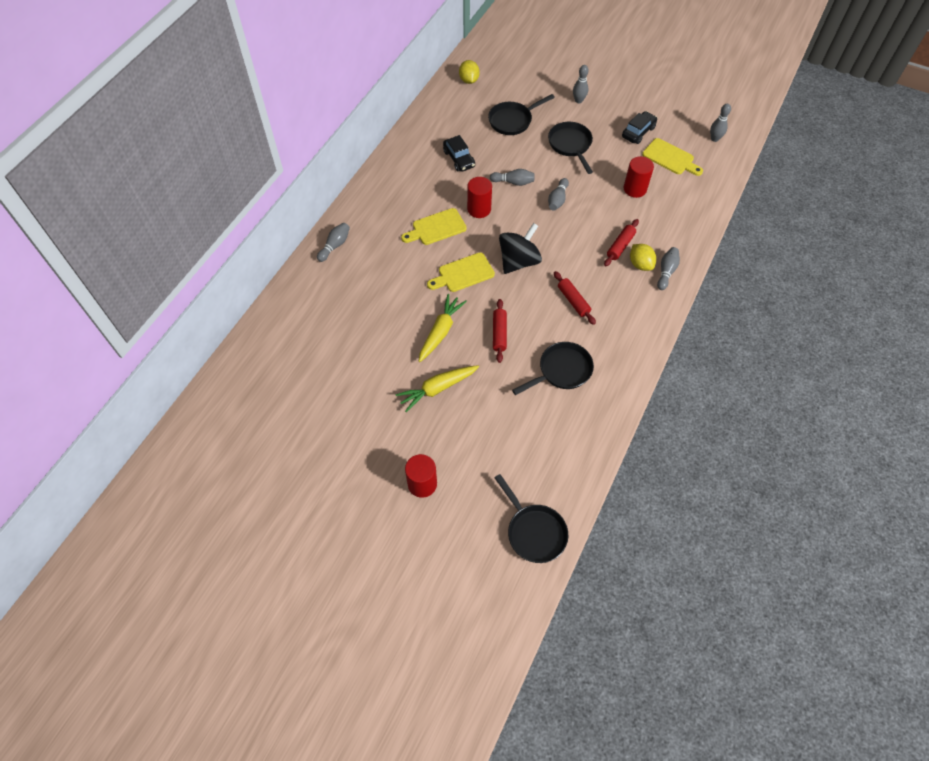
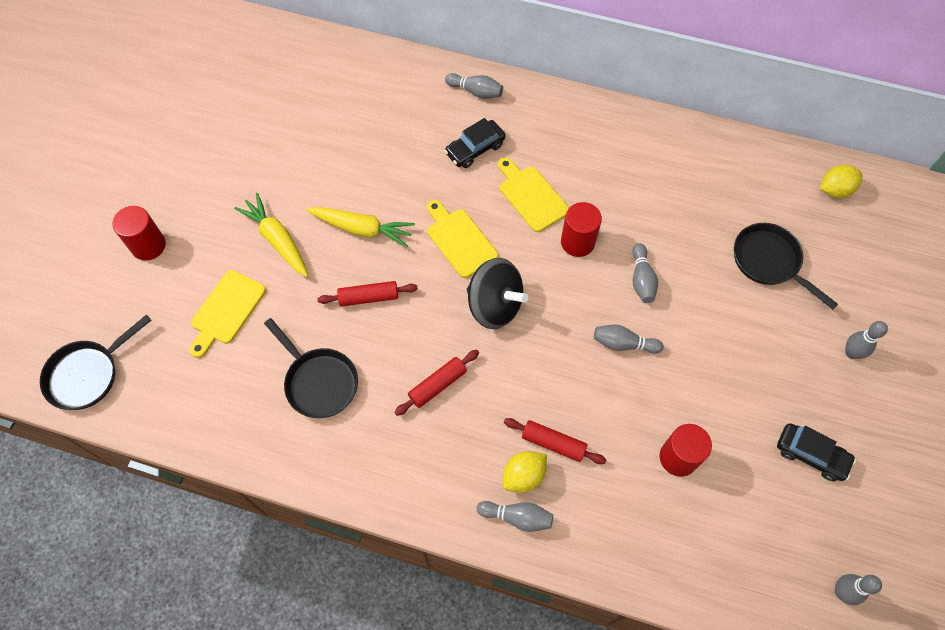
camera: 80 degrees right, 5 degrees up
(459, 159) = (666, 202): black car -> black car (475, 149)
(570, 145) = (744, 351): black pan -> none
(670, 158) = (767, 513): yellow cutting board -> yellow cutting board (226, 311)

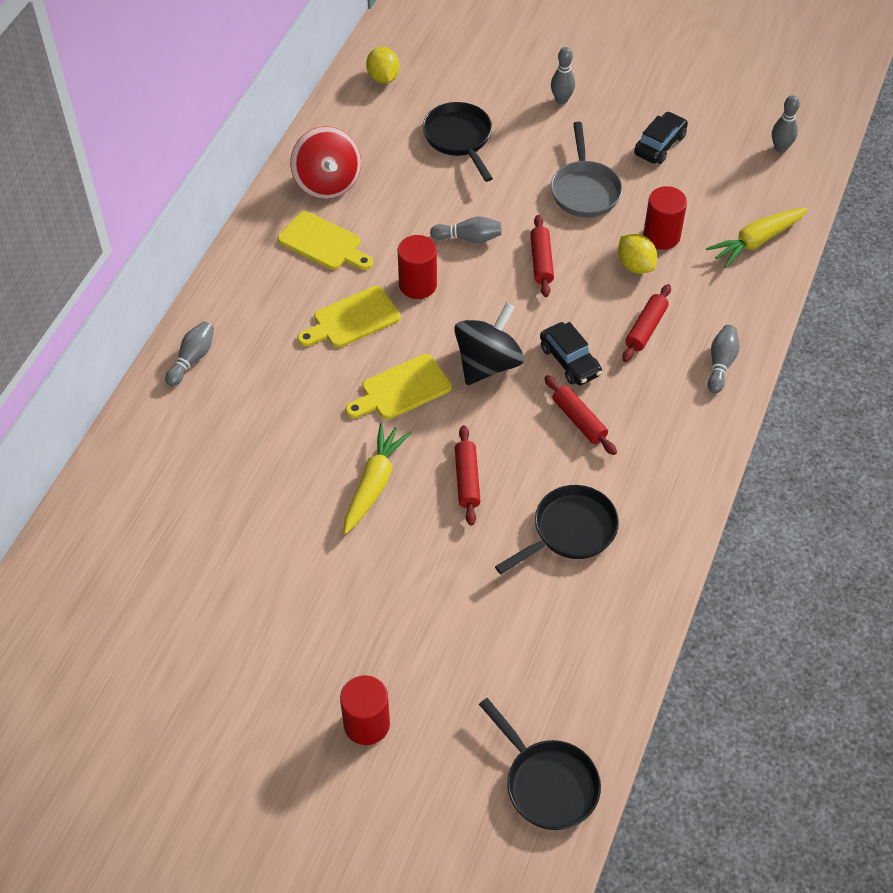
camera: 85 degrees left, 10 degrees down
(226, 311) = (471, 628): yellow cutting board -> yellow cutting board (323, 243)
(277, 240) = (377, 574): yellow carrot -> yellow carrot (756, 241)
(475, 149) = (278, 366): black car -> black car (570, 361)
(523, 476) = (679, 355): yellow lemon -> yellow lemon (635, 265)
(623, 344) = (541, 261): grey bowling pin -> red rolling pin
(686, 160) = (327, 183): none -> red spinning top
(727, 380) = (585, 190): none -> grey pan
(769, 262) = (459, 139): black pan -> black pan turned 105 degrees clockwise

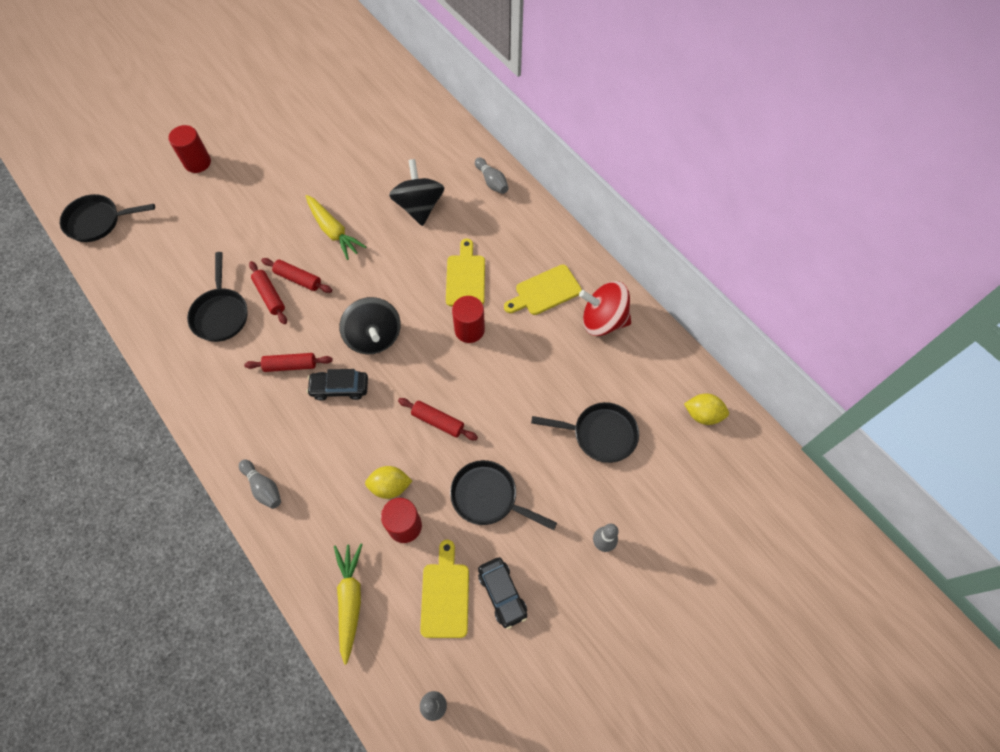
camera: 120 degrees right, 10 degrees up
(278, 414) = (419, 206): none -> black spinning top
(401, 389) = (390, 278): yellow cutting board -> yellow cutting board (445, 595)
(469, 238) = (491, 385): grey bowling pin -> none
(585, 190) = (488, 497): grey pan -> black pan
(645, 328) = (330, 456): red rolling pin -> red rolling pin (270, 296)

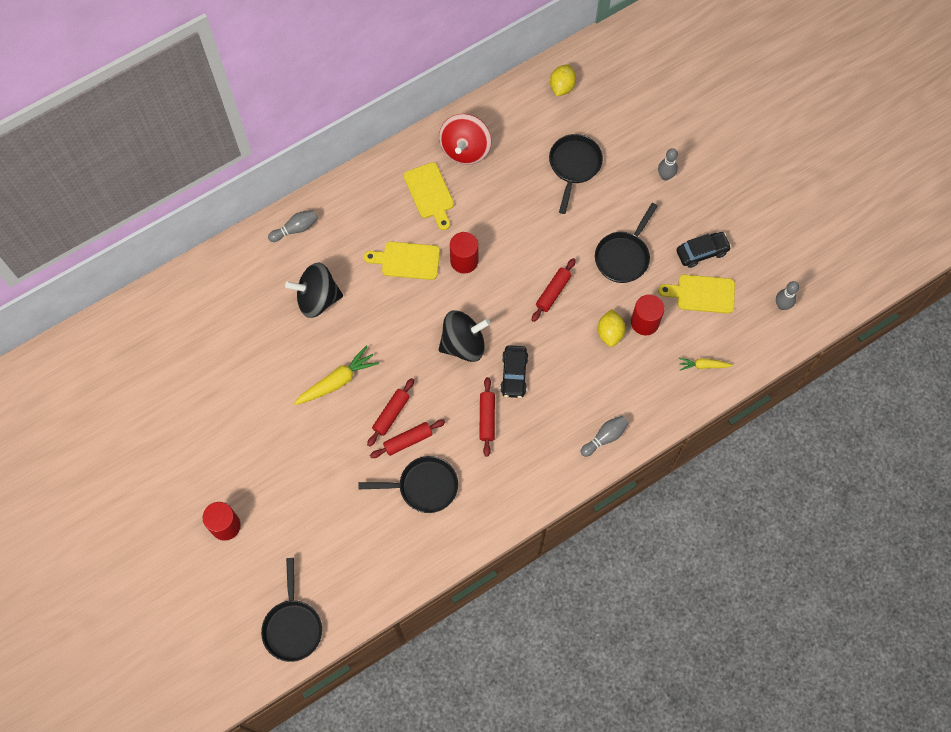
camera: 85 degrees left, 5 degrees up
(350, 600) = (703, 365): yellow carrot -> yellow carrot, size x0.58

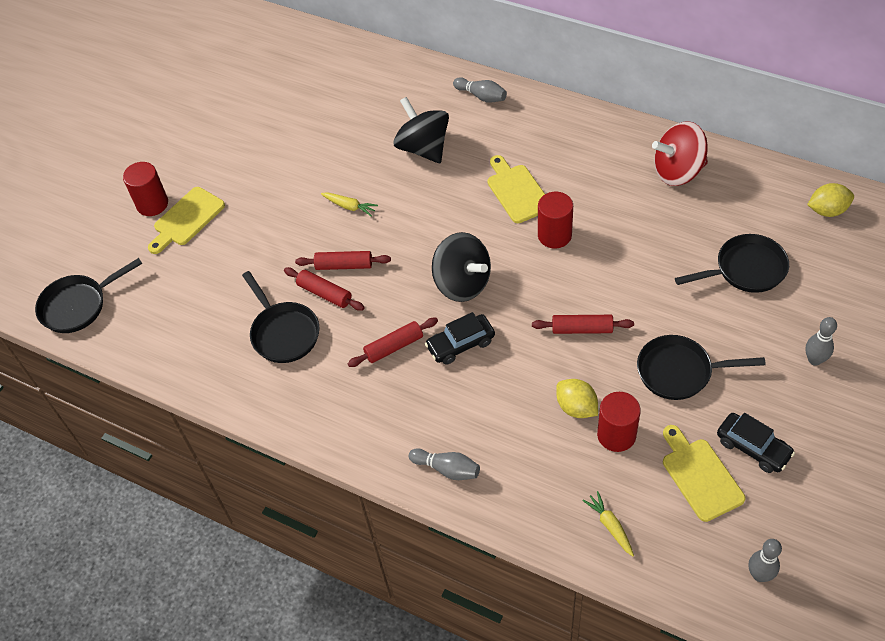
camera: 65 degrees right, 15 degrees down
(337, 381) = (349, 206): yellow carrot -> yellow carrot, size x0.58
(430, 193) = (604, 170): yellow cutting board -> yellow cutting board (186, 219)
(610, 333) = (576, 407): yellow lemon -> yellow lemon turned 75 degrees clockwise

